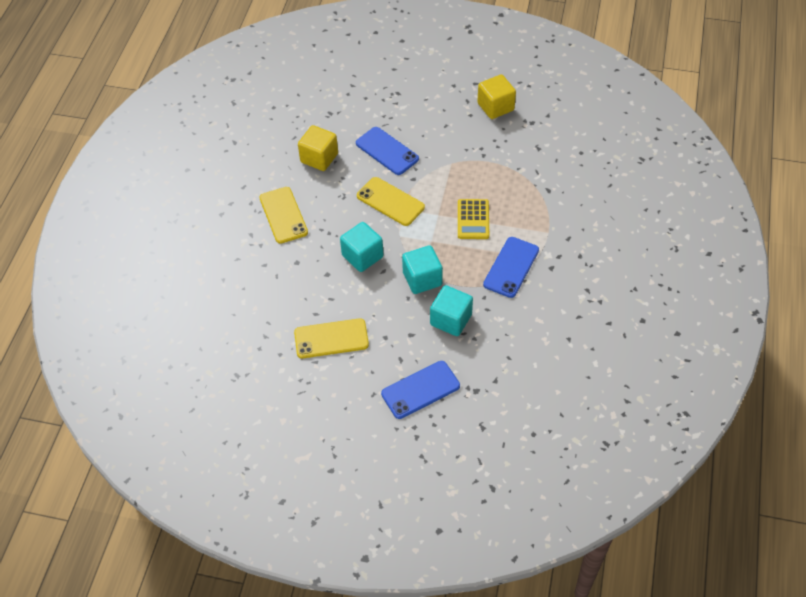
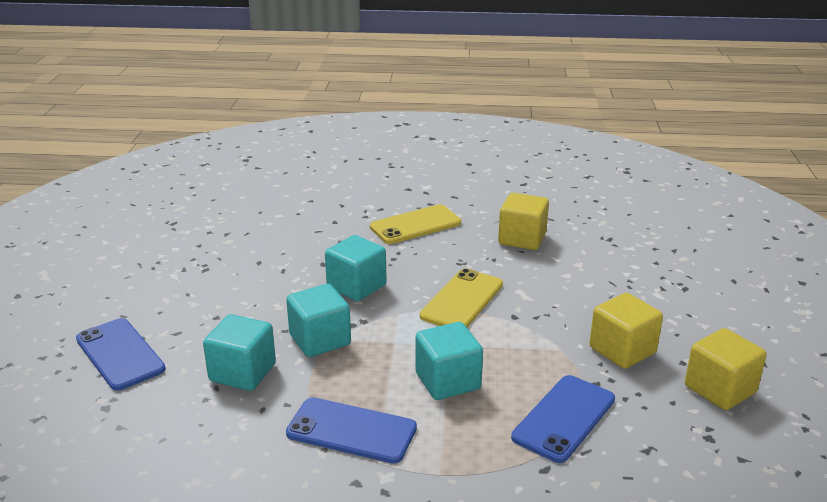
camera: 80 degrees right, 25 degrees down
(331, 339) = (217, 276): yellow phone -> none
(387, 151) = (559, 289): blue phone -> blue phone (564, 418)
(456, 137) = (622, 350): none -> yellow cube
(473, 219) = (447, 381): yellow calculator -> turquoise cube

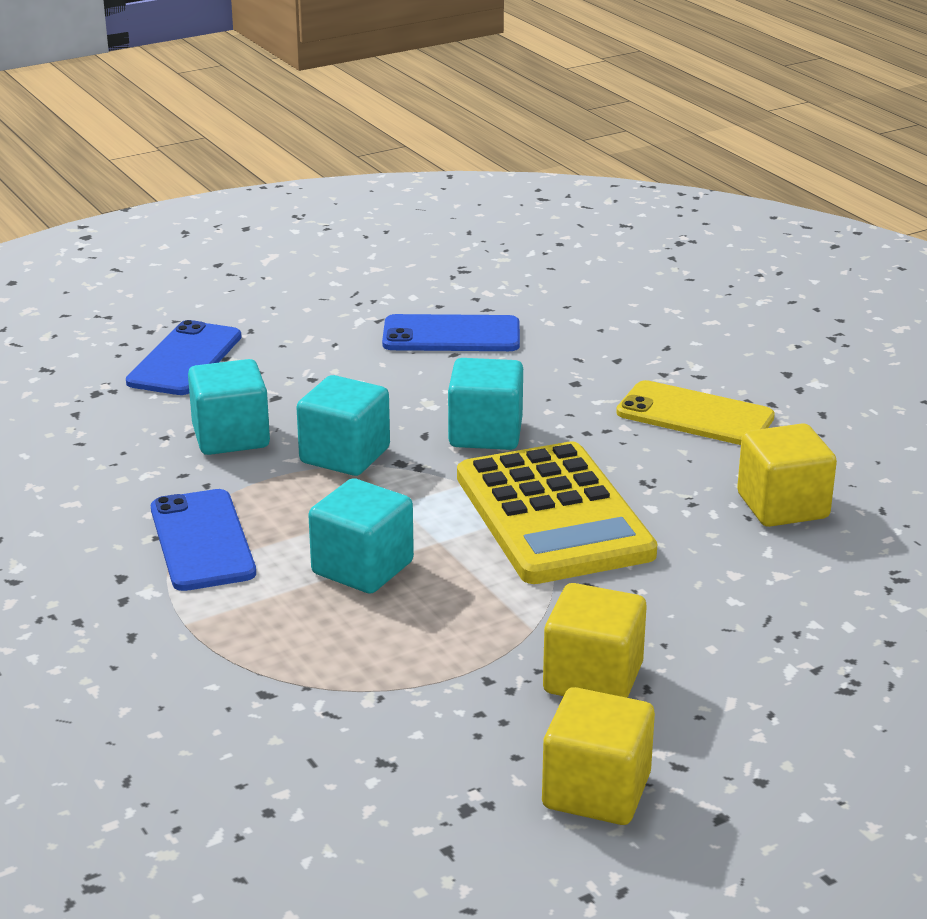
camera: 55 degrees right, 0 degrees up
(462, 300) = (553, 515): yellow phone -> yellow calculator
(564, 418) = (380, 677): blue phone -> blue phone (451, 335)

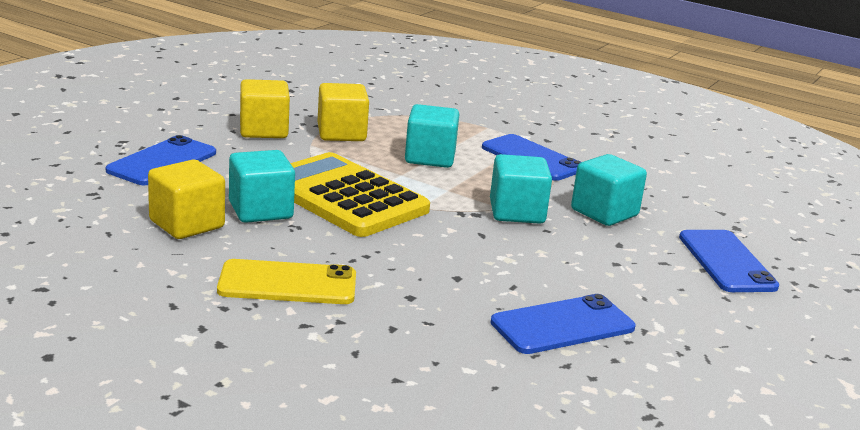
camera: 150 degrees right, 5 degrees down
(485, 433) = (440, 241): turquoise cube -> turquoise cube (260, 210)
(596, 791) = (237, 98): yellow cube -> yellow cube (341, 133)
(790, 626) = (162, 162): none -> blue phone

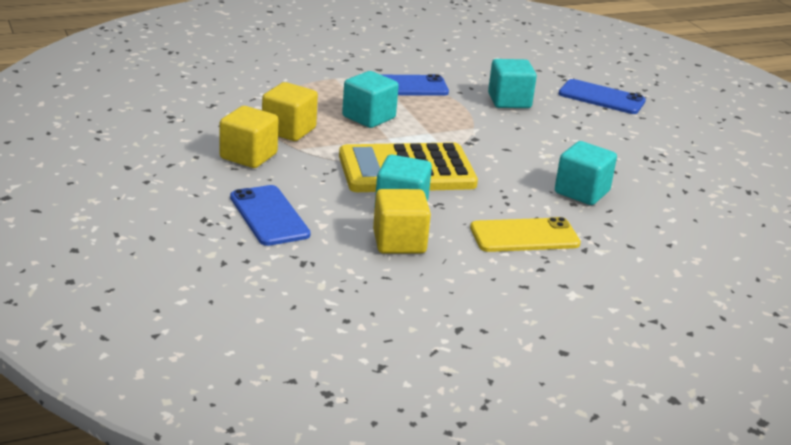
camera: 55 degrees left, 5 degrees up
(288, 283) = (524, 236): yellow phone -> yellow phone turned 45 degrees clockwise
(516, 212) = (484, 125): turquoise cube -> turquoise cube (582, 192)
(562, 325) = (641, 173): blue phone -> none

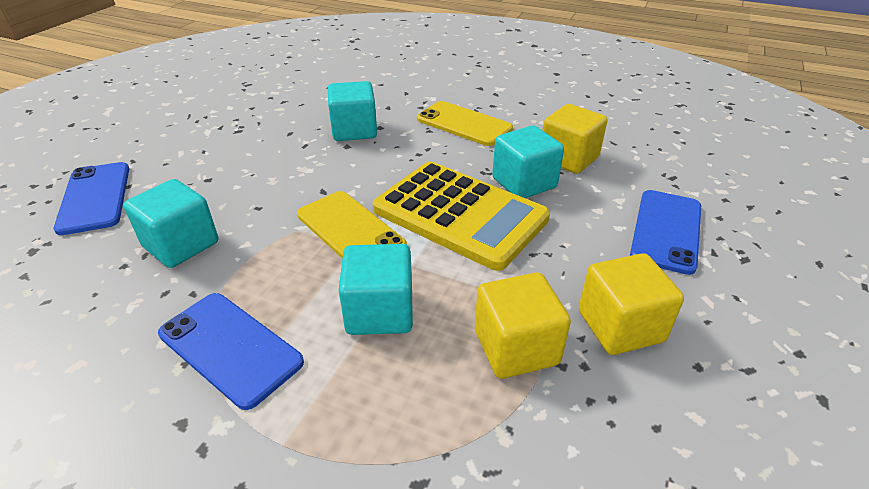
camera: 130 degrees left, 10 degrees up
(448, 138) = (350, 230): none -> yellow phone

